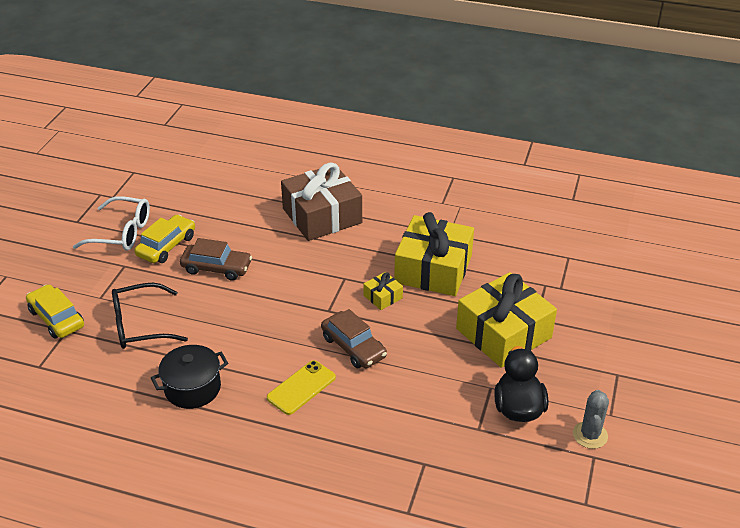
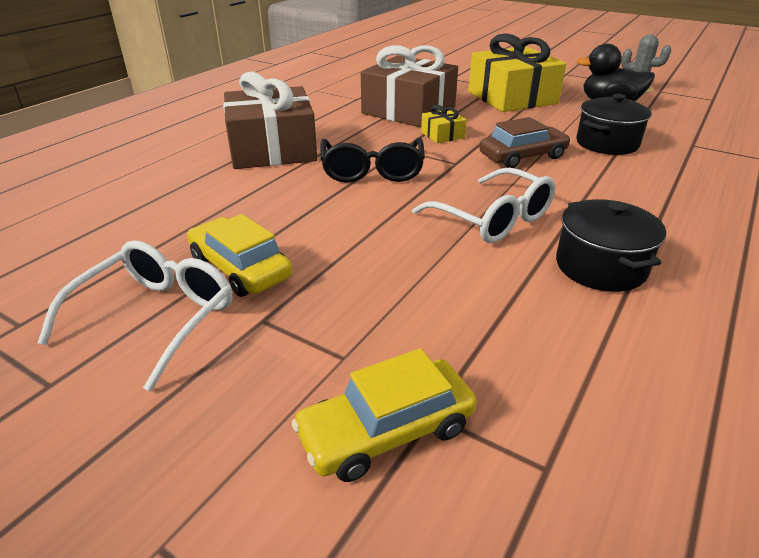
camera: 75 degrees left, 5 degrees down
(140, 325) = (444, 310): black glasses -> black glasses (372, 171)
(216, 268) = (330, 227): brown car -> none
(243, 337) = (493, 219): none -> white glasses
(301, 387) = (591, 190): yellow phone -> none
(403, 401) = (607, 143): none -> black pot
(433, 269) = (408, 110): yellow gift -> brown gift

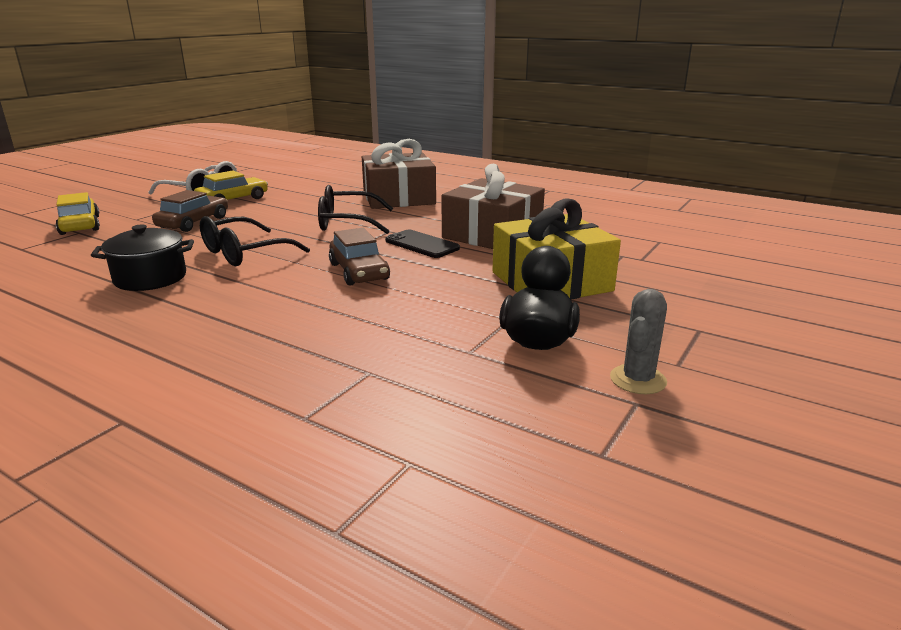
camera: 90 degrees right, 10 degrees down
(369, 283) = (193, 222): none -> brown car
(442, 135) = (421, 245): yellow gift -> black phone
(493, 219) = (244, 253): white glasses -> black glasses
(607, 143) = (385, 316): black pot -> none

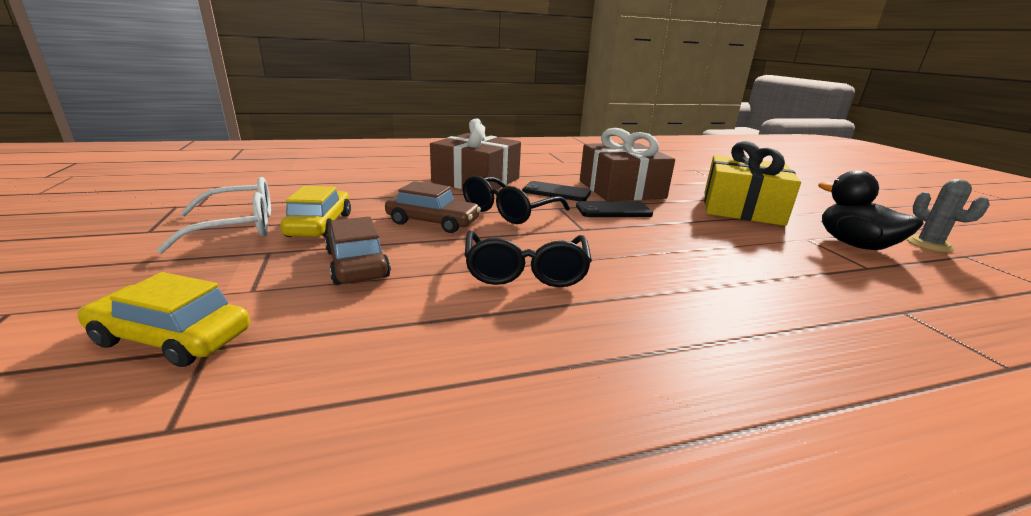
camera: 50 degrees left, 0 degrees up
(150, 278) = (536, 344): black pot -> none
(359, 272) = (653, 246): brown car -> brown car (433, 222)
(427, 221) = (556, 192): none -> black phone

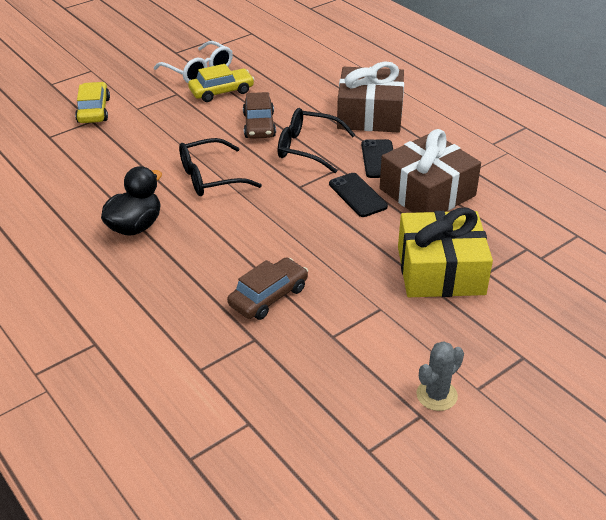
camera: 70 degrees right, 15 degrees up
(357, 264) = (181, 123): brown car -> brown car (268, 296)
(854, 245) = (388, 338): black duck -> black duck (135, 226)

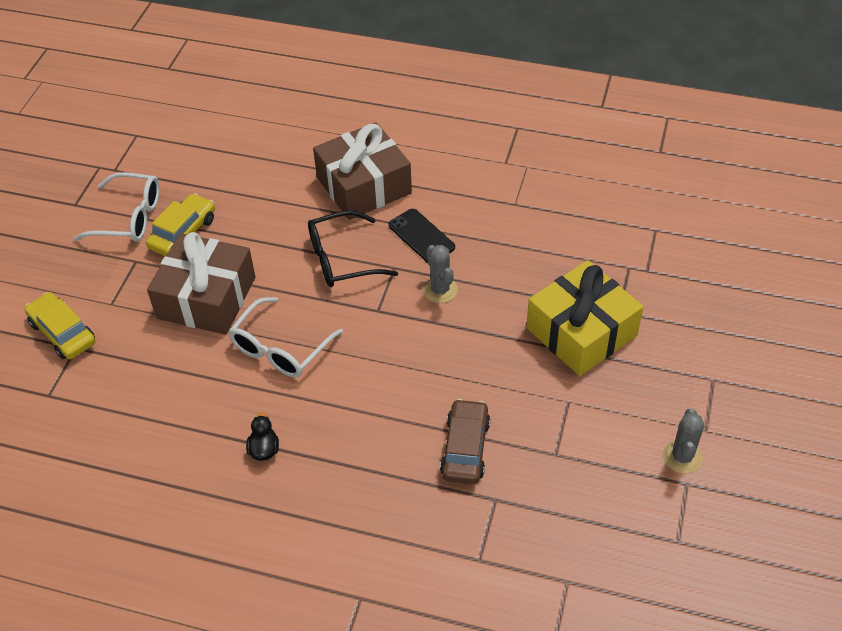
camera: 35 degrees left, 10 degrees up
(135, 226) = (264, 449): black duck -> black duck, size x0.53
(210, 177) = (280, 349): black glasses -> white glasses
(259, 125) = (266, 256): brown car -> none
(357, 195) = (440, 290): black phone -> grey cactus
(427, 192) = (497, 251): brown gift -> brown gift (206, 298)

